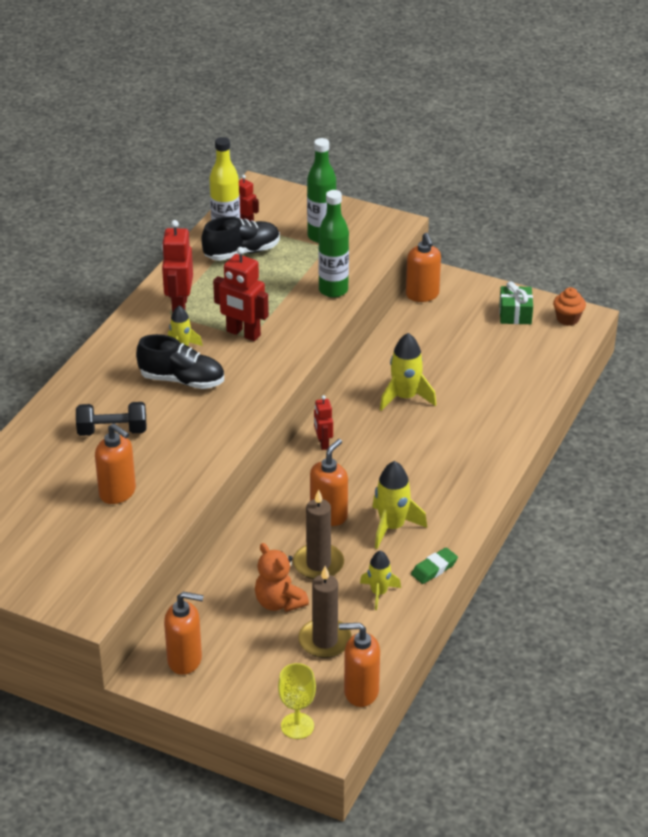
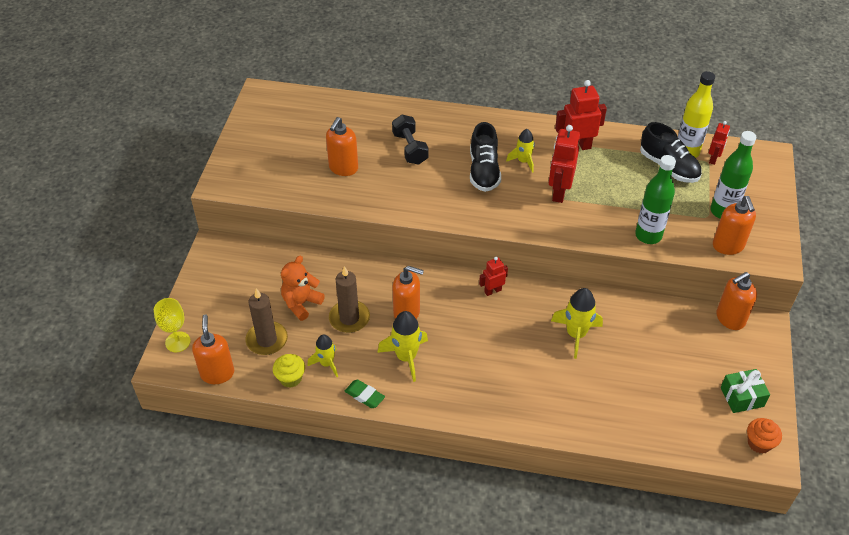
camera: 75 degrees right, 10 degrees up
(185, 660) = (231, 264): orange soap dispenser -> orange soap dispenser (728, 246)
(390, 627) = (290, 378): none -> yellow cupcake

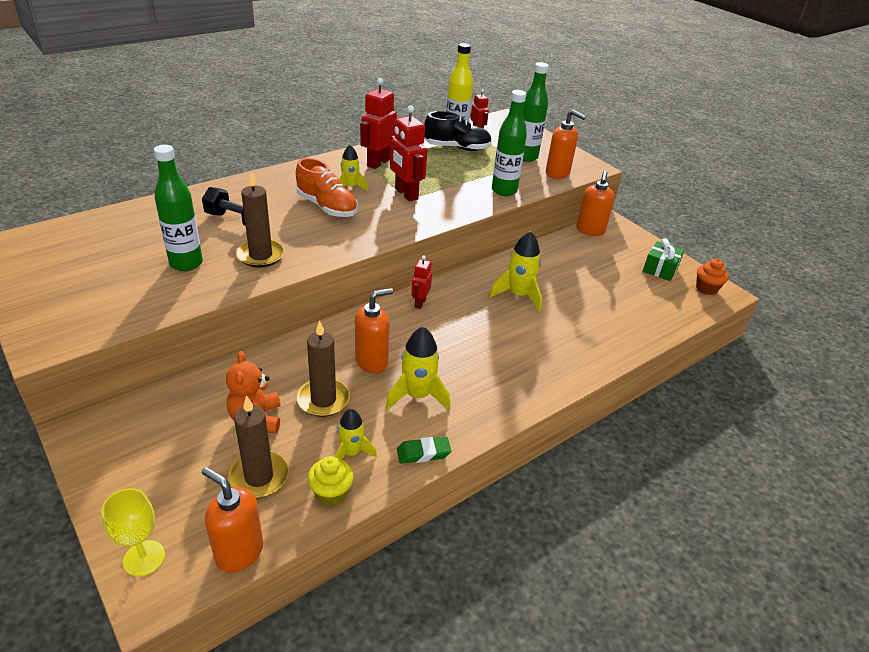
camera: 50 degrees left, 10 degrees down
(343, 168) = (186, 263): orange soap dispenser -> green bottle
(393, 189) = (261, 255): none -> brown candle
(484, 171) = (327, 207): black shoe -> orange shoe

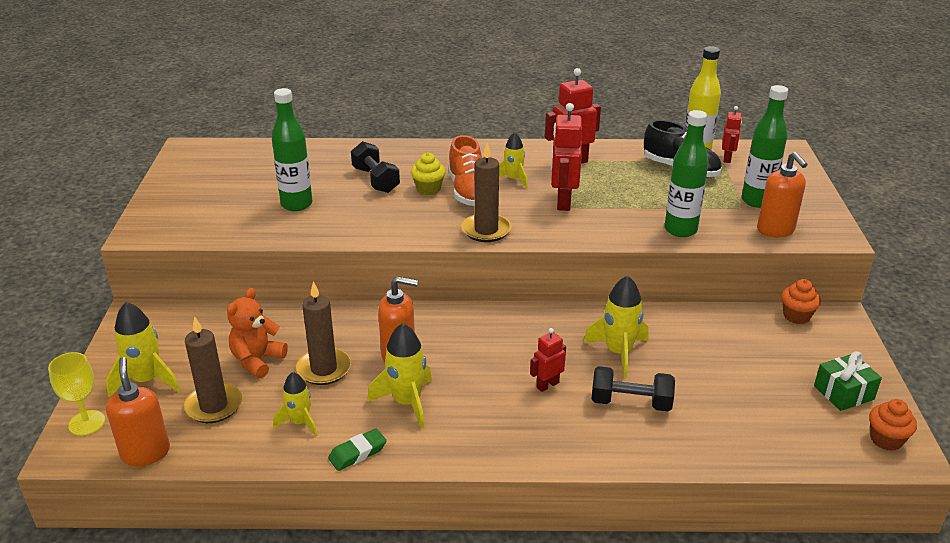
camera: 40 degrees right, 5 degrees down
(165, 487) = (146, 380): none -> yellow rocket
(261, 255) = (362, 217): brown candle -> brown candle (486, 230)
(331, 493) = (251, 445): yellow cupcake -> yellow cupcake (428, 189)
(420, 303) = (503, 320): red robot -> red robot (547, 385)
(423, 453) = (357, 453): green eraser -> green eraser turned 60 degrees counterclockwise
(560, 326) = (631, 402): none -> black dumbbell
(590, 230) = (796, 316): orange soap dispenser -> orange cupcake

